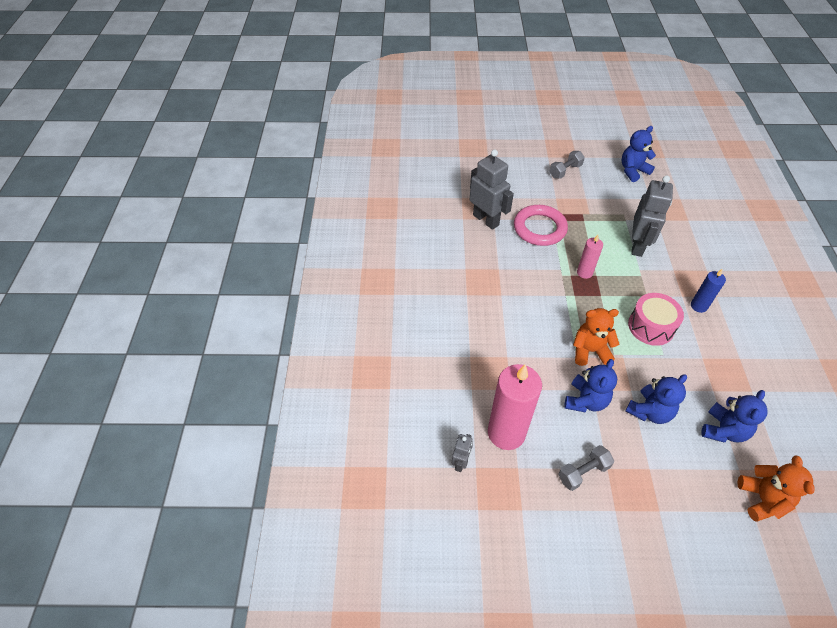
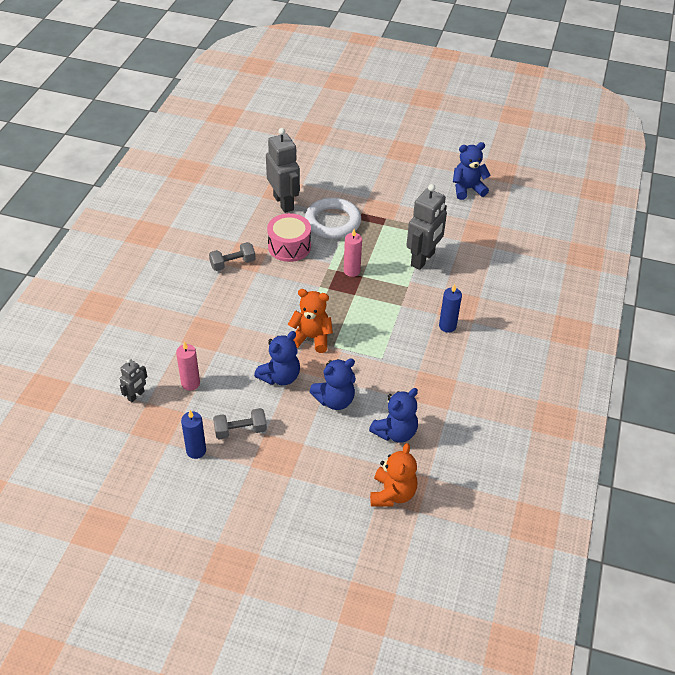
camera: 15 degrees right, 5 degrees down
(506, 433) = (190, 383): pink candle -> pink candle, size x0.51
(539, 228) = (332, 222): pink ring -> white ring
(554, 509) = (196, 451): none -> blue candle
(565, 171) = (394, 174): grey dumbbell -> grey dumbbell (232, 263)
(651, 326) = (386, 332): pink drum -> pink drum (289, 246)

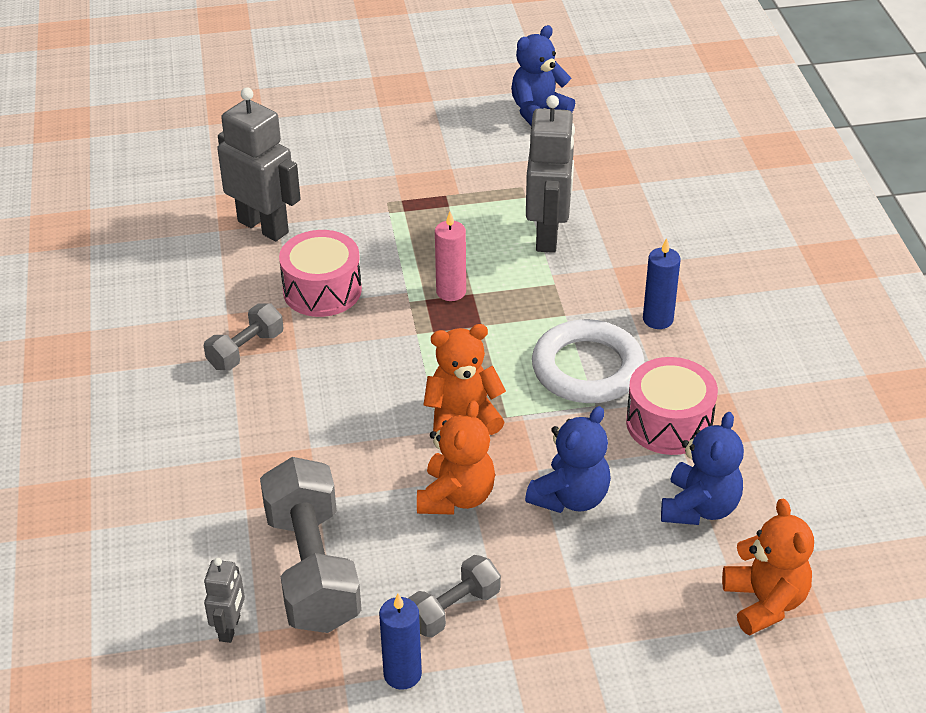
camera: 25 degrees left, 5 degrees down
(190, 383) = (312, 569): pink candle -> grey dumbbell
(280, 377) = (456, 497): blue teddy bear -> orange teddy bear
(332, 222) = (365, 229): white ring -> white ring (587, 368)
(412, 383) = (669, 423): none -> pink drum

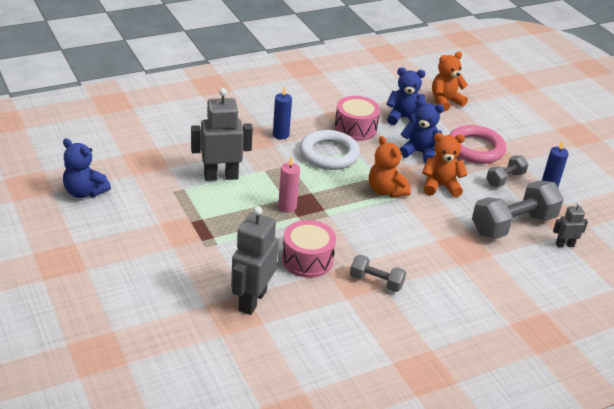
camera: 110 degrees left, 5 degrees down
(453, 609) = (505, 179): grey dumbbell -> grey dumbbell turned 75 degrees counterclockwise
(570, 596) = (475, 148): none -> pink ring

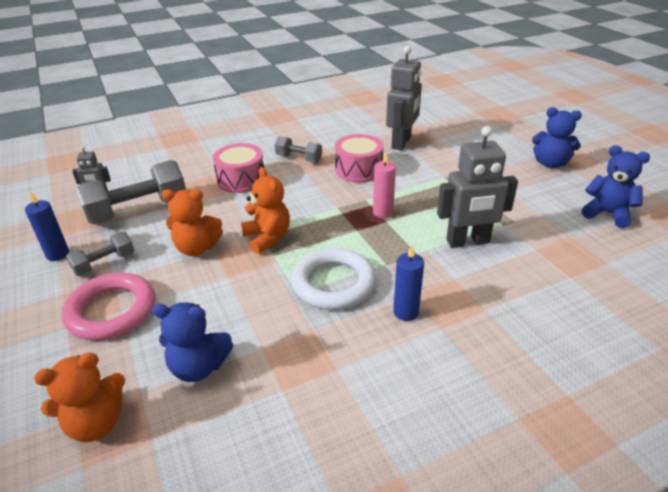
camera: 175 degrees left, 0 degrees up
(355, 128) = (288, 336): pink drum -> pink drum (241, 180)
(419, 153) = (202, 296): blue teddy bear -> blue teddy bear (550, 163)

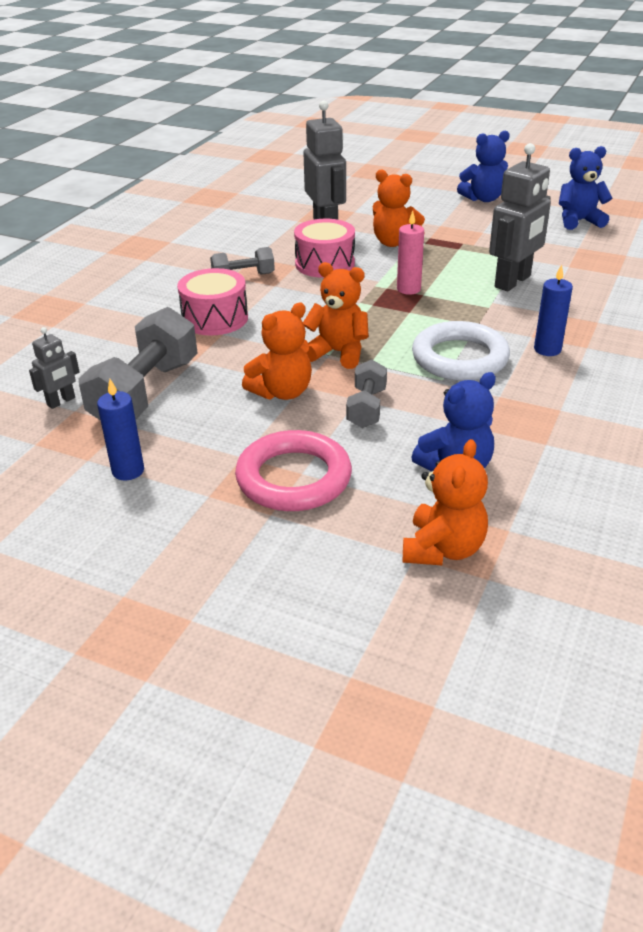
camera: 40 degrees left, 0 degrees up
(104, 264) = (205, 450): grey dumbbell -> grey dumbbell (366, 408)
(428, 173) = (394, 243): none -> orange teddy bear

